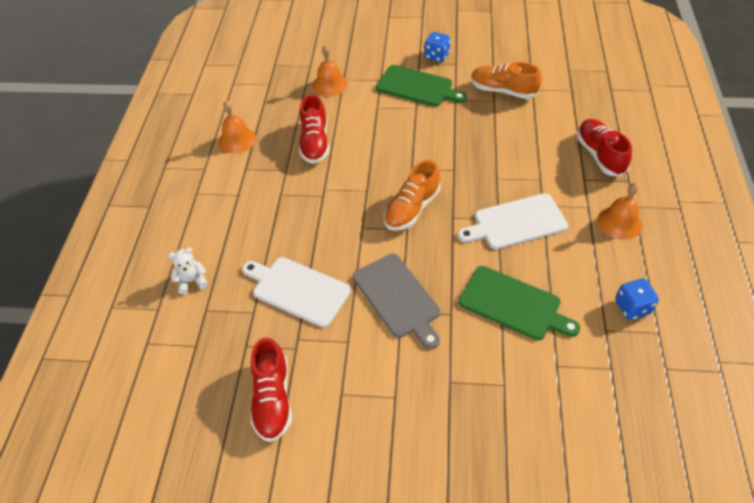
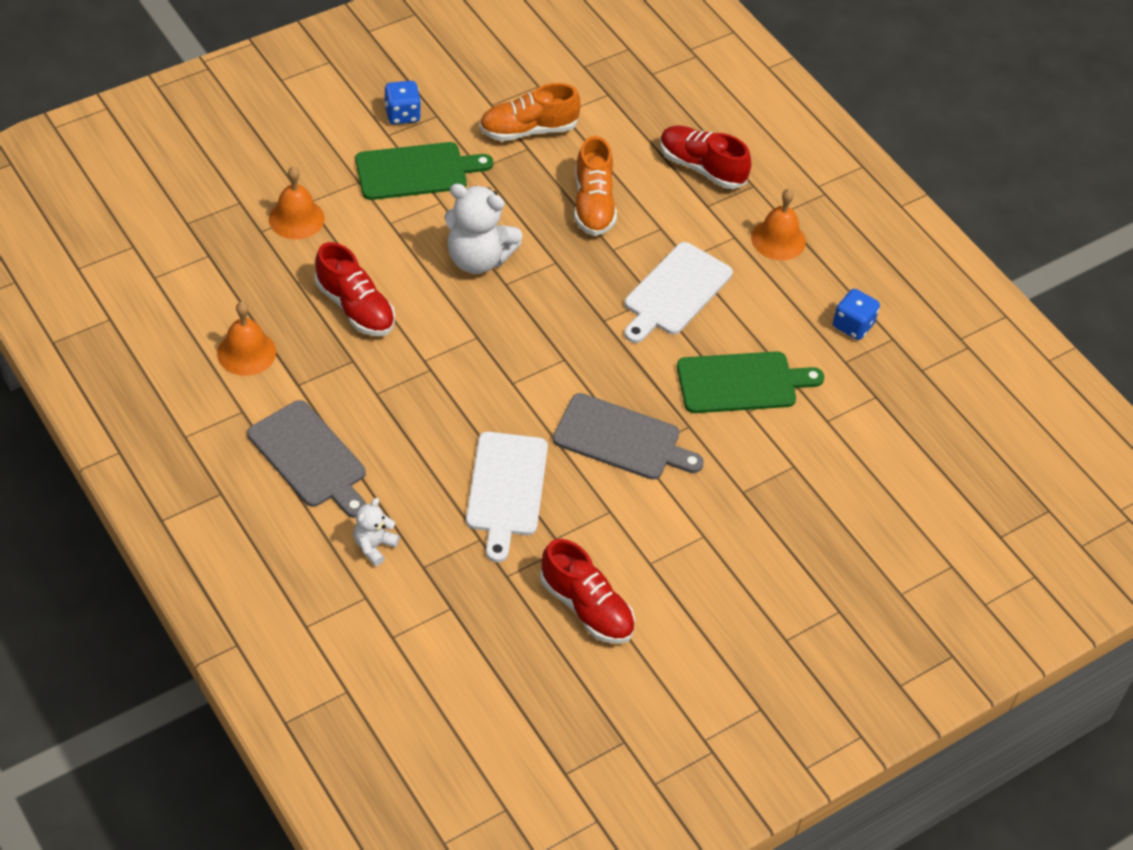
camera: 45 degrees left, 0 degrees up
(211, 211) = (310, 458): none -> grey cutting board
(298, 290) = (506, 489): white cutting board -> white cutting board turned 75 degrees counterclockwise
(408, 147) = (478, 259): none -> white teddy bear
(412, 209) = (549, 333): orange shoe -> orange shoe (593, 204)

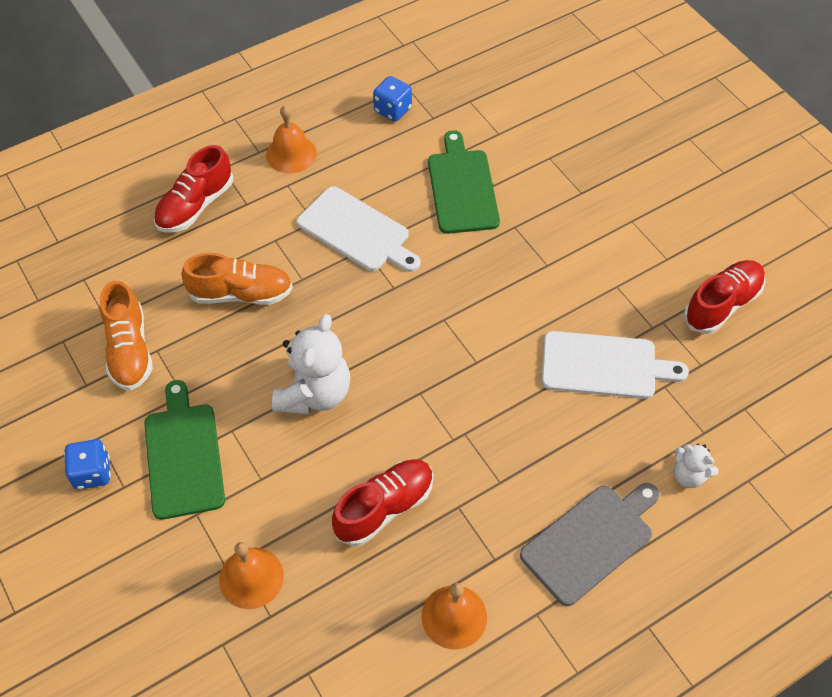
camera: 85 degrees left, 5 degrees up
(621, 439) = (535, 276): grey cutting board -> none

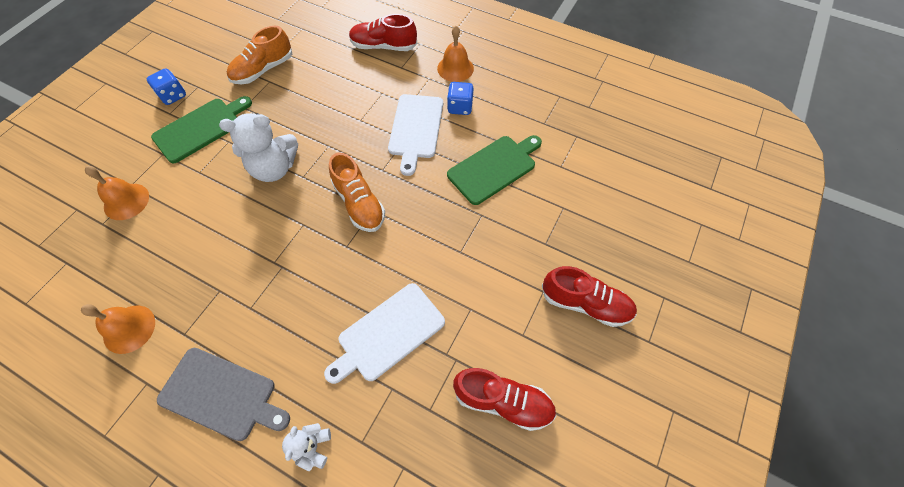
camera: 60 degrees right, 5 degrees up
(241, 294) = (331, 97): orange shoe -> orange shoe (359, 203)
(384, 508) = (201, 247): red shoe -> red shoe (585, 303)
(392, 110) = (532, 99): blue dice -> blue dice (460, 107)
(604, 366) = (388, 333): white cutting board -> white cutting board turned 75 degrees clockwise

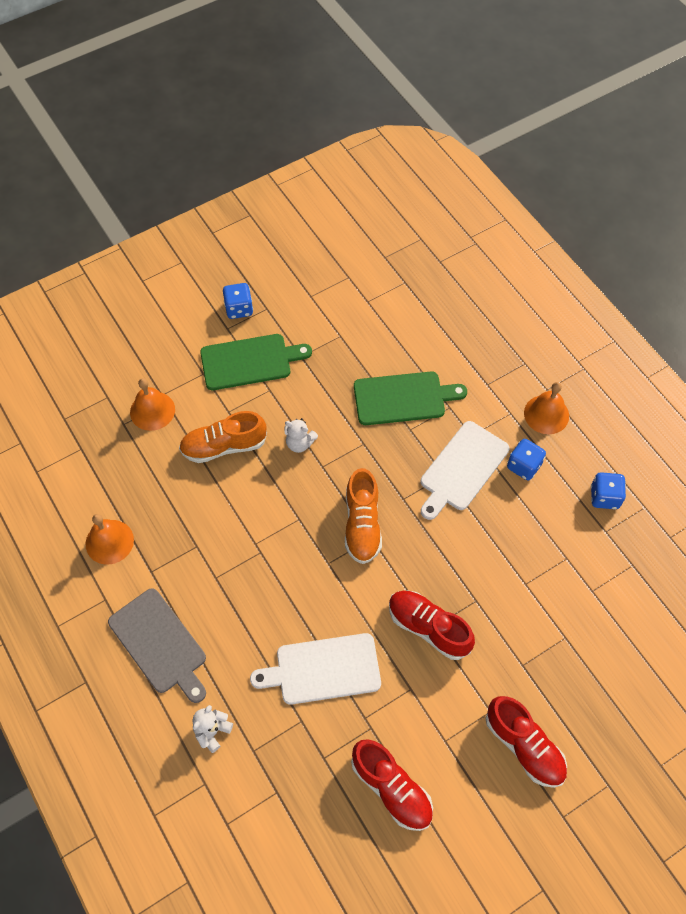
camera: 30 degrees right, 0 degrees up
(263, 70) = (340, 319): orange shoe -> orange shoe (224, 446)
(274, 168) = (300, 443): white teddy bear -> white teddy bear, size x0.53
(384, 46) = (482, 348): red shoe -> red shoe (428, 628)
(494, 168) = (519, 556): green cutting board -> green cutting board (403, 398)
(529, 102) = (604, 497): none -> blue dice

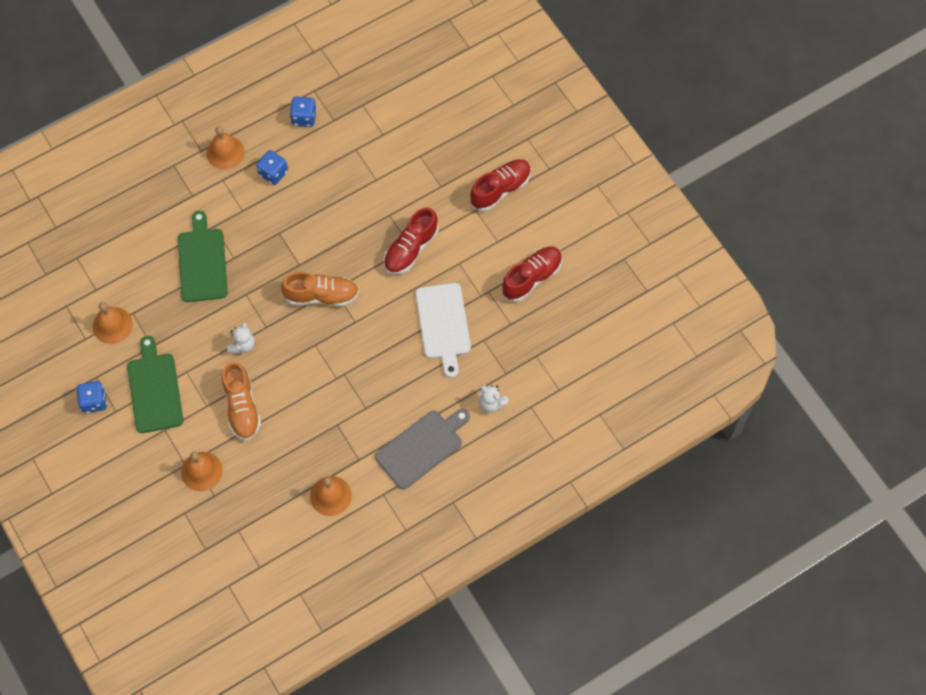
camera: 90 degrees left, 5 degrees up
(325, 319) = (112, 325): none -> orange bell
(462, 469) = (273, 219): white cutting board -> none

